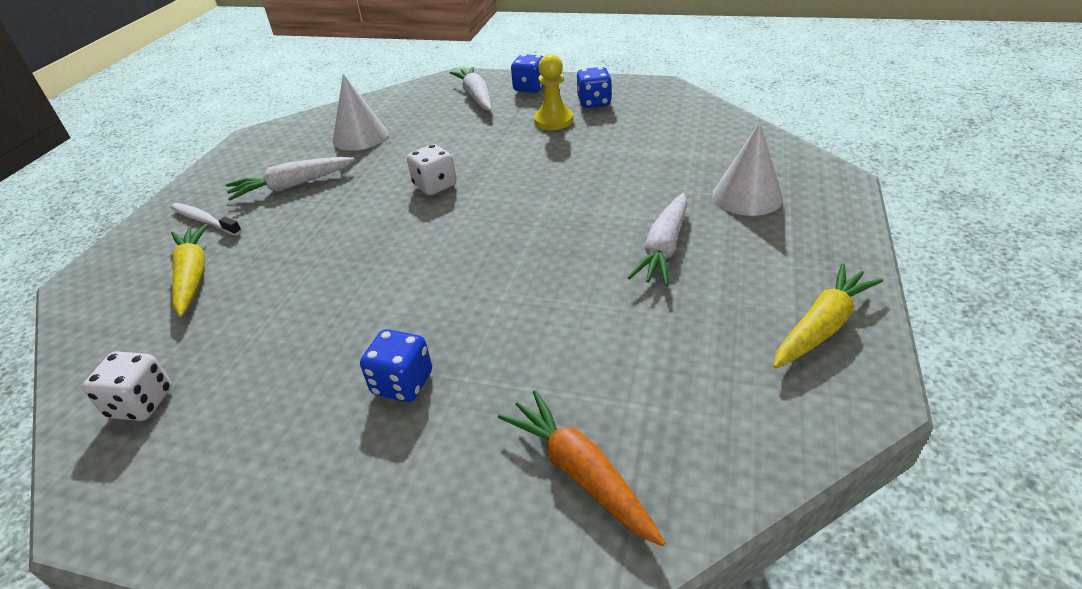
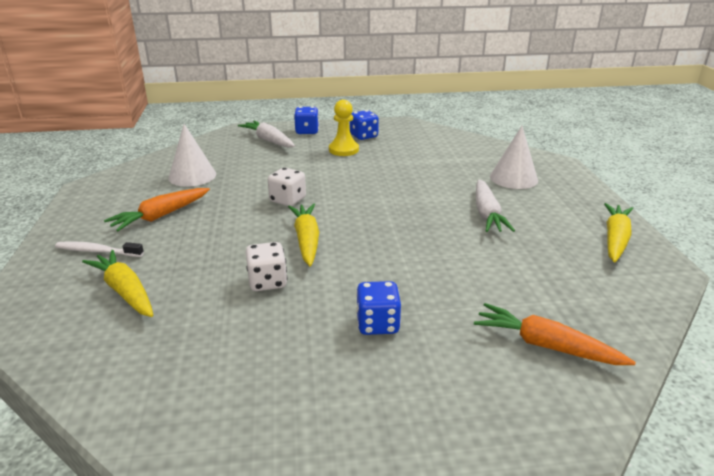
camera: 25 degrees left, 10 degrees down
(141, 403) = (162, 387): white dice -> white dice (267, 282)
(292, 186) = (161, 216): white carrot -> orange carrot
(413, 246) = (306, 240): none -> yellow carrot

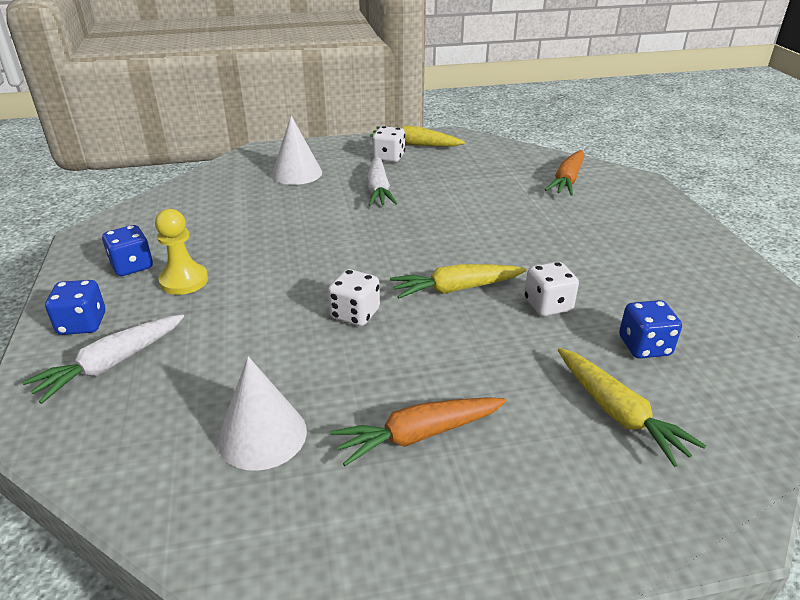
camera: 95 degrees left, 5 degrees up
(97, 251) = (542, 479): white toothbrush -> none
(125, 291) = (618, 413): yellow carrot -> yellow carrot turned 75 degrees counterclockwise
(161, 216) = (418, 435): orange carrot -> orange carrot turned 120 degrees clockwise
(377, 324) = (581, 241): blue dice -> blue dice (644, 346)
(487, 214) = (378, 190): white carrot -> white carrot turned 90 degrees clockwise
(569, 222) = (389, 157): none -> white dice

